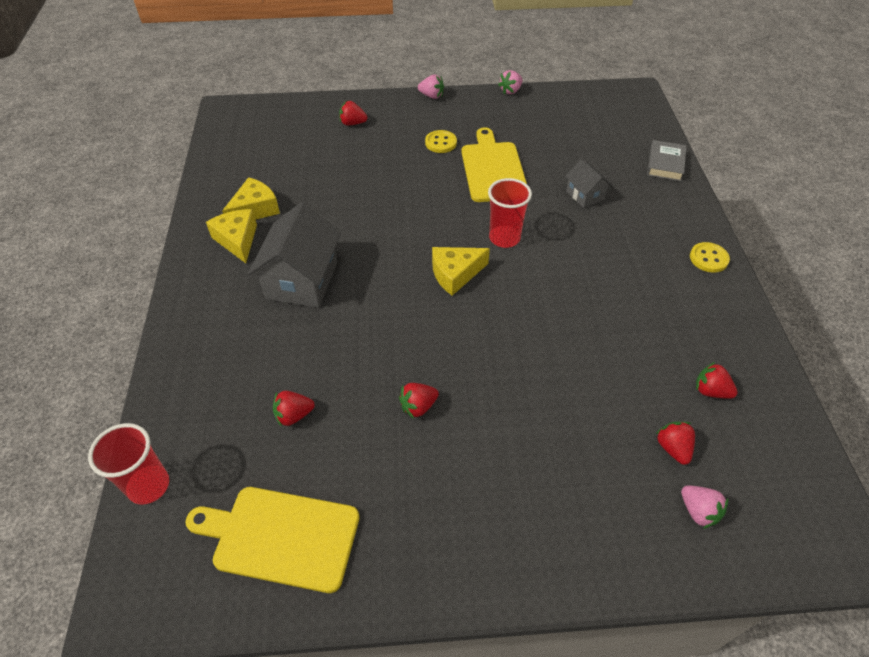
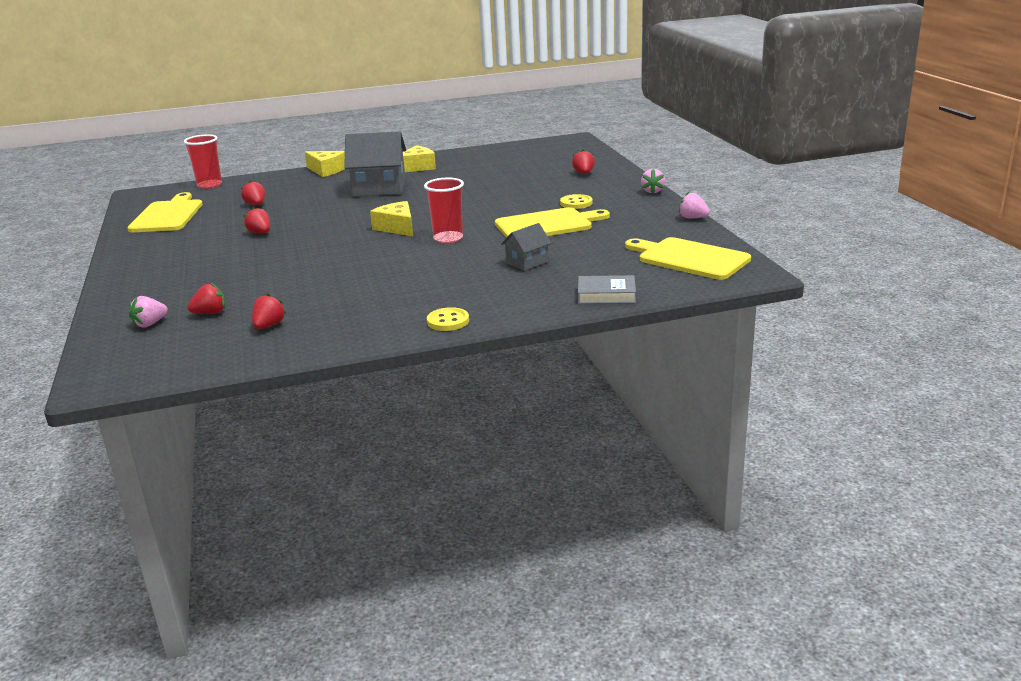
camera: 80 degrees right, 25 degrees down
(255, 209) = (452, 166): yellow cheese -> yellow cheese (326, 170)
(600, 111) = (689, 258): none -> yellow cutting board

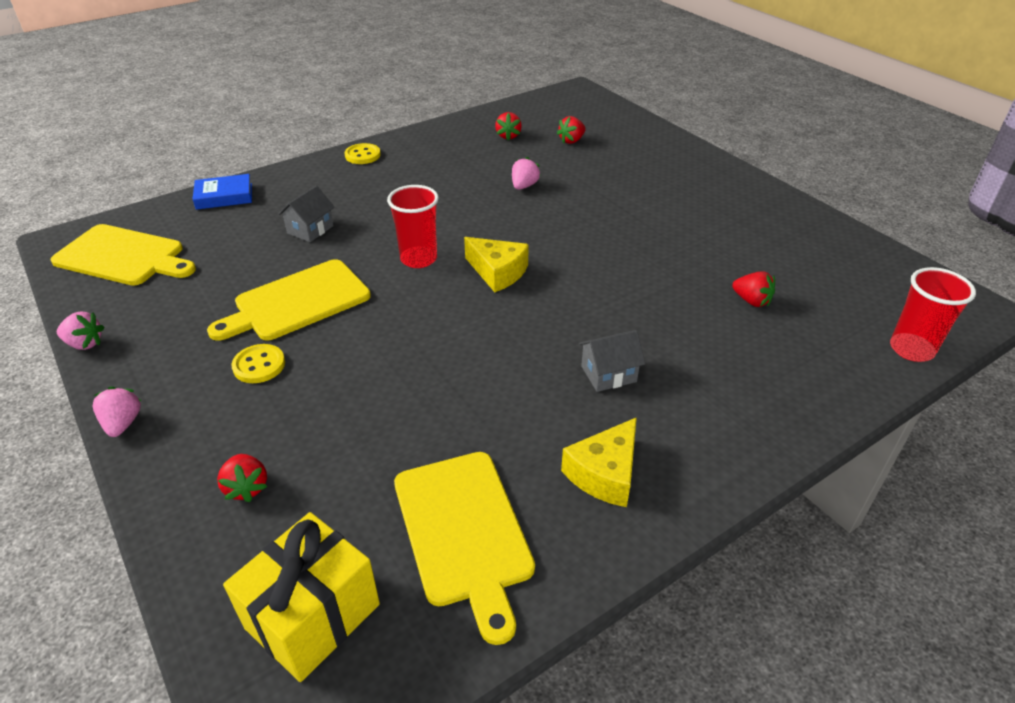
camera: 160 degrees right, 15 degrees up
(150, 324) = (607, 127): pink strawberry -> pink strawberry (524, 186)
(168, 215) = (836, 261): yellow cutting board -> yellow cutting board (464, 531)
(260, 233) = (662, 242): red strawberry -> none
(326, 170) = (775, 434): yellow cheese -> none
(379, 188) = (608, 374): grey house -> grey house, size x0.53
(558, 152) = (312, 616): none -> yellow gift
(606, 295) = (224, 196): grey book -> blue book

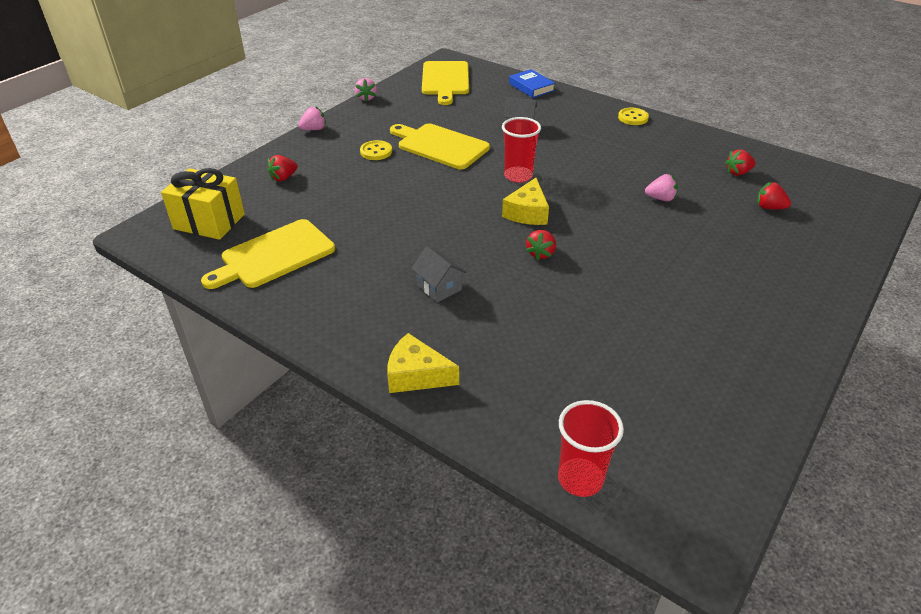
camera: 70 degrees right, 0 degrees up
(605, 473) = (338, 302): yellow cheese -> yellow cheese (416, 375)
(751, 301) = (585, 356): red strawberry -> red strawberry (540, 253)

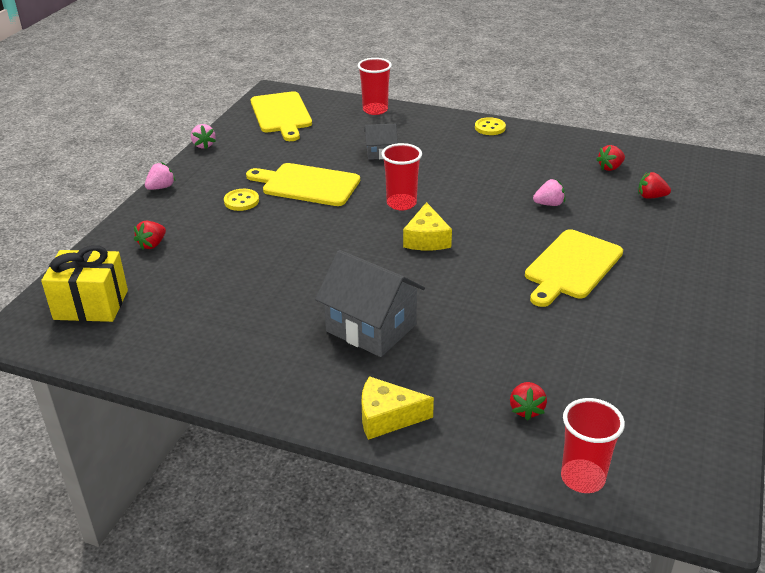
camera: 15 degrees left, 5 degrees down
(274, 255) = (182, 327): yellow cutting board -> yellow cutting board (572, 267)
(439, 287) = (371, 328): grey house -> grey house, size x1.90
(531, 87) = (375, 110): blue book -> red cup
(540, 253) = (457, 277): red strawberry -> red strawberry (526, 409)

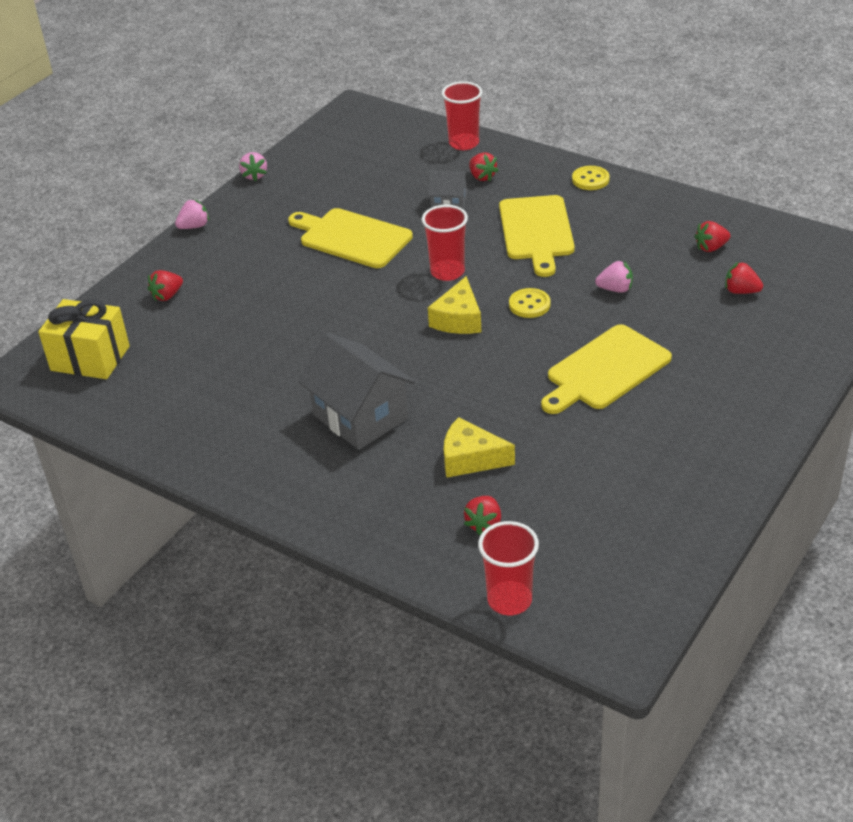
camera: 15 degrees right, 5 degrees up
(241, 201) = (274, 252): yellow button -> yellow button (529, 305)
(281, 114) = (353, 141): yellow cutting board -> yellow cutting board (536, 231)
(387, 417) = (342, 513): yellow cheese -> yellow cheese (470, 459)
(400, 132) = (482, 177): none -> red strawberry

